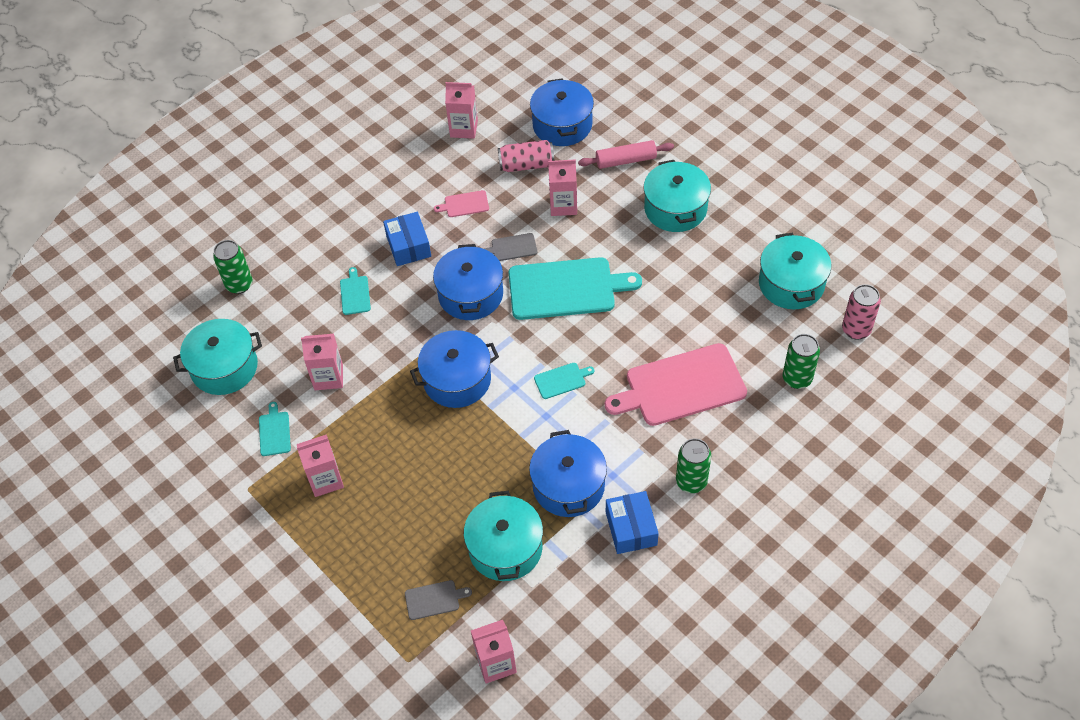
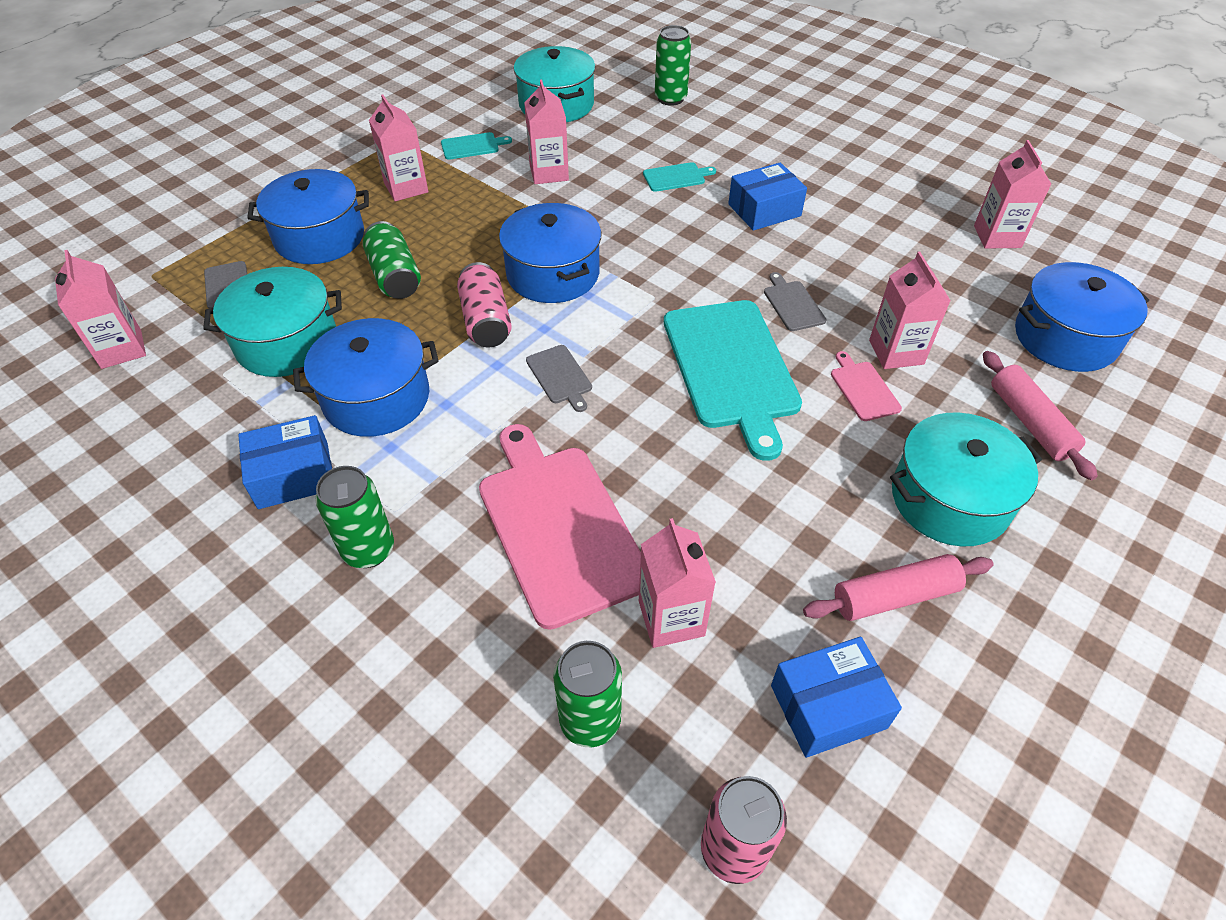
camera: 80 degrees right, 5 degrees down
(441, 482) = (395, 276): none -> green can
(464, 204) = (856, 251): pink cutting board -> pink cutting board (863, 389)
(470, 294) = (697, 272): blue pot -> blue pot (319, 237)
(526, 165) = (959, 305): pink can -> pink can (486, 321)
(562, 380) = (560, 376): turquoise cutting board -> grey cutting board
(733, 245) = (894, 596): none -> pink rolling pin
(742, 339) = (671, 618): none -> pink carton
(791, 284) = (828, 706): turquoise pot -> blue box

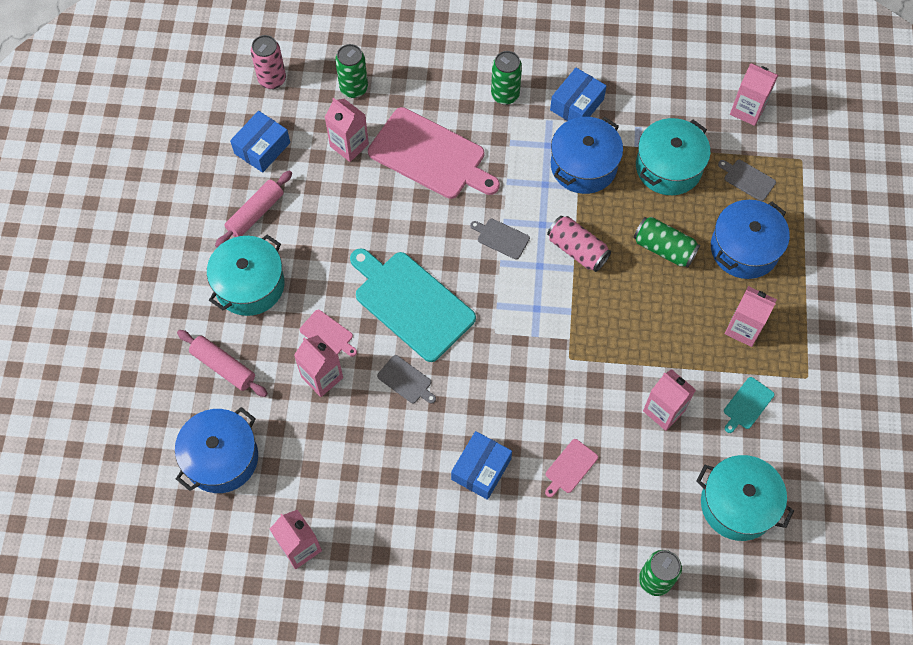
camera: 145 degrees right, 15 degrees up
(553, 274) = (572, 312): blue pot -> none
(676, 177) = (570, 467): turquoise cutting board -> pink cutting board

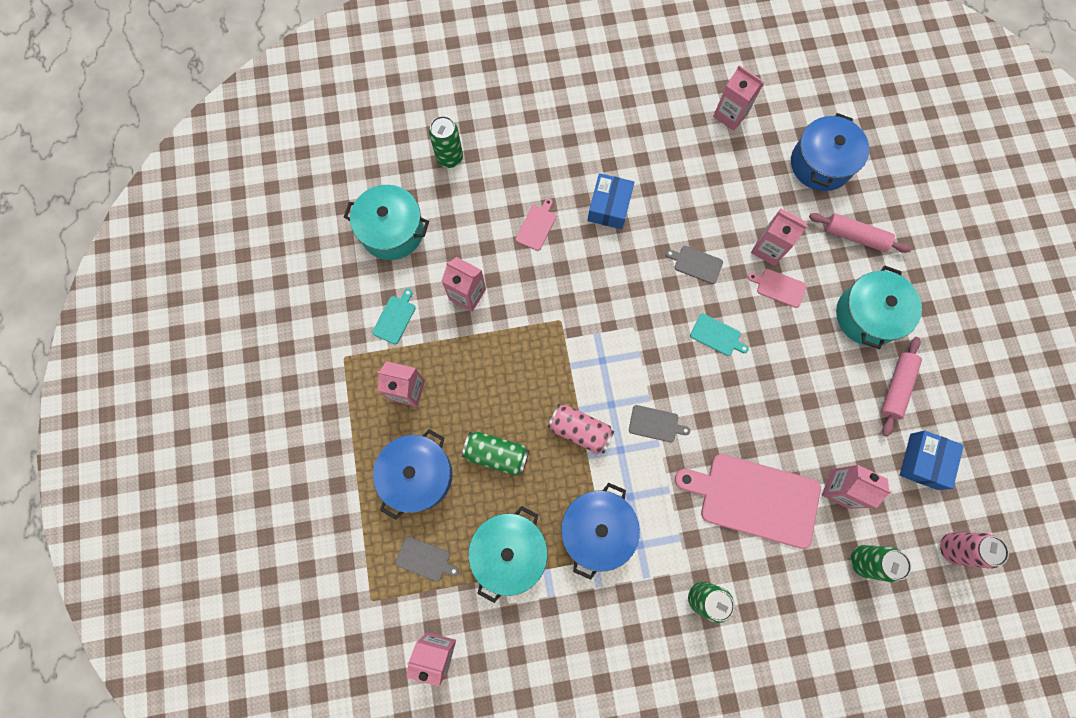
camera: 165 degrees right, 10 degrees up
(411, 303) = (717, 336): turquoise cutting board -> turquoise cutting board, size x0.43
(577, 104) = (623, 606): blue box -> none

